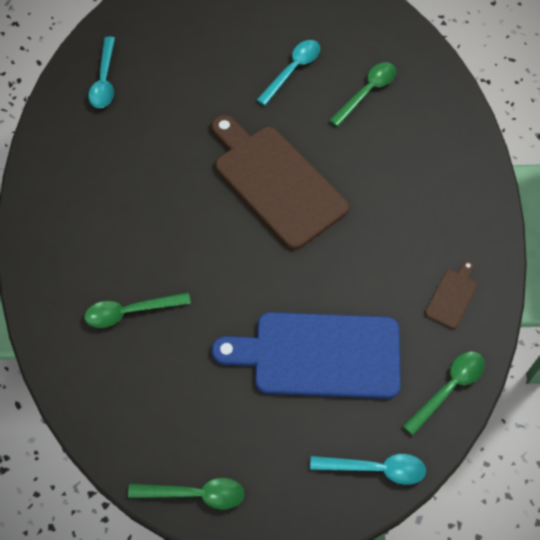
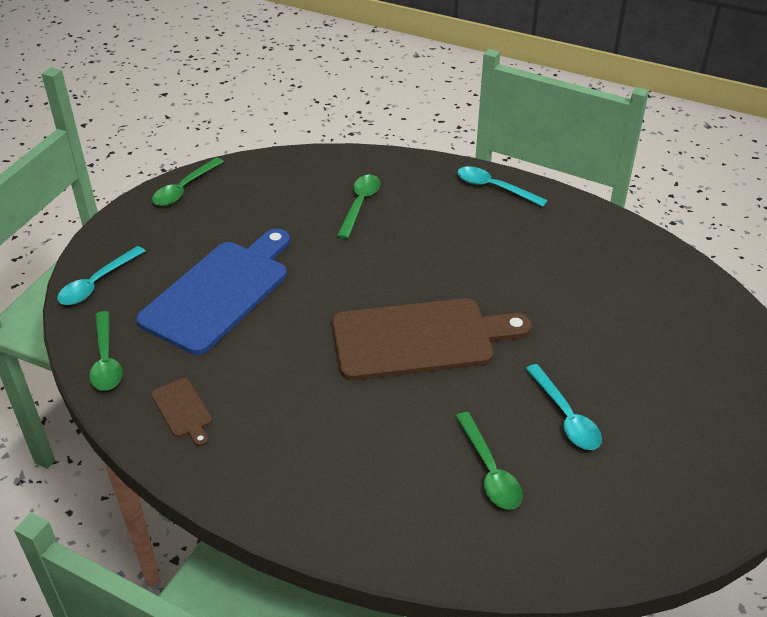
camera: 120 degrees right, 20 degrees down
(104, 80) = (634, 267): turquoise spoon -> turquoise spoon (494, 188)

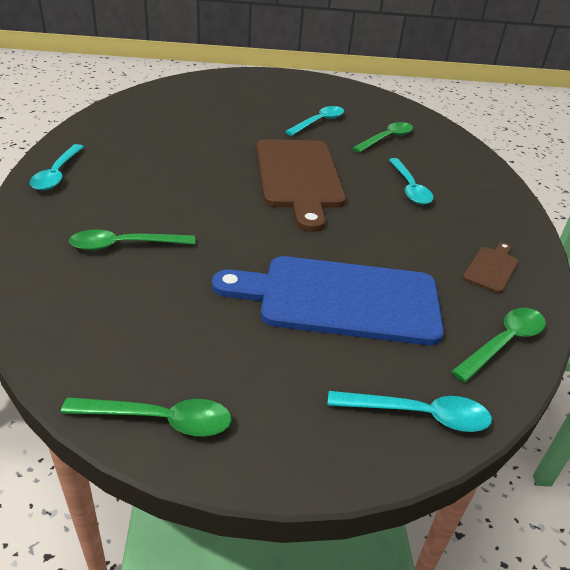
camera: 120 degrees left, 5 degrees down
(352, 425) = (409, 188): none -> turquoise spoon
(420, 339) = (299, 177): brown cutting board -> brown cutting board turned 150 degrees counterclockwise

